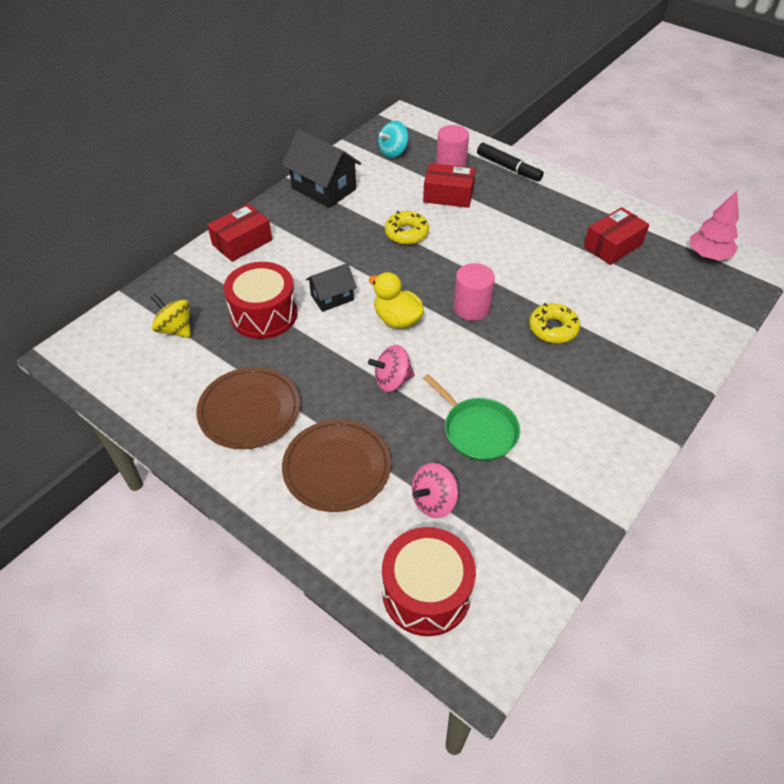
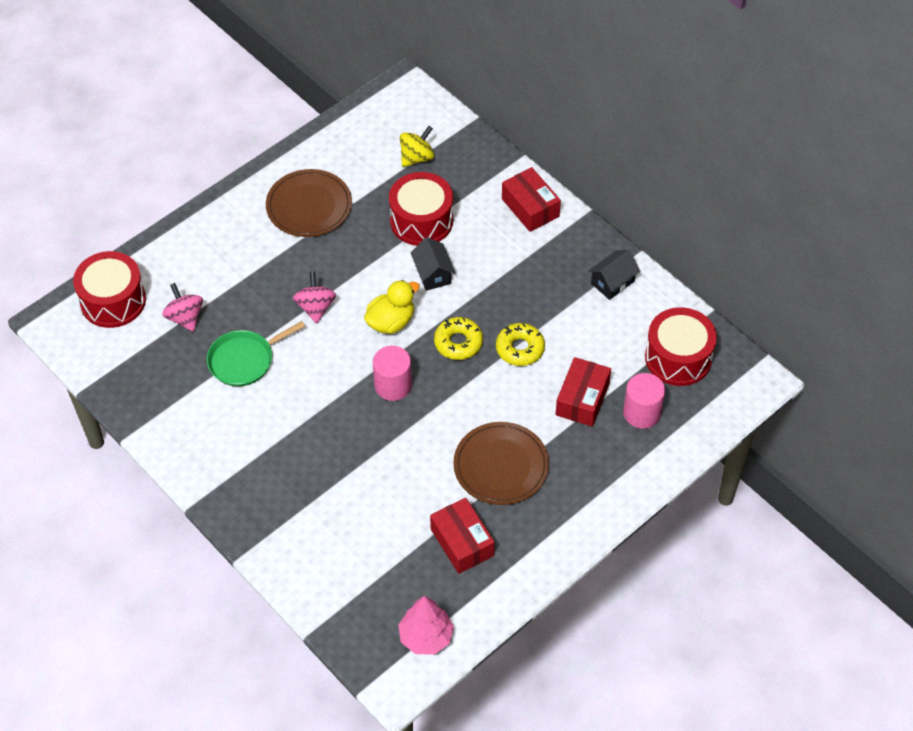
camera: 100 degrees right, 5 degrees up
(323, 188) = (612, 282): black house -> black house, size x0.59
(337, 467) = (235, 259): brown plate -> brown plate (501, 466)
(393, 152) = (678, 358): turquoise spinning top -> red drum
(508, 168) = (628, 473): black marker -> none
(553, 328) = (348, 448): yellow donut -> yellow donut (458, 342)

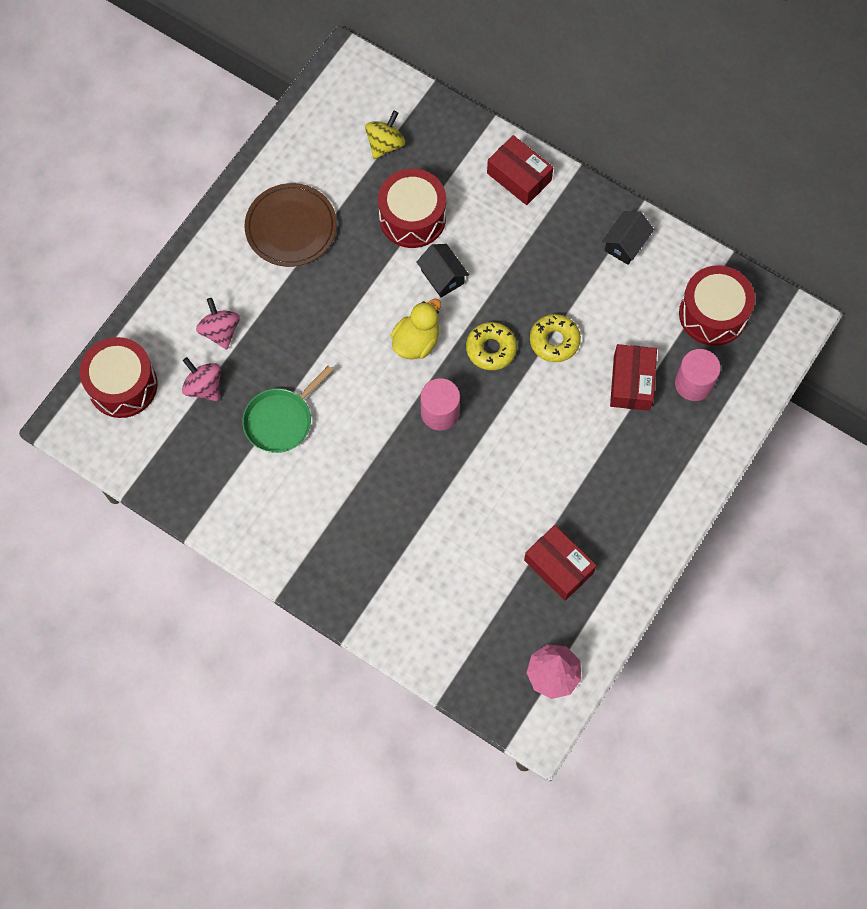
camera: 15 degrees left, 15 degrees up
(315, 307) = (334, 343): pink spinning top -> pink spinning top (220, 331)
(501, 466) = (572, 475): brown plate -> none

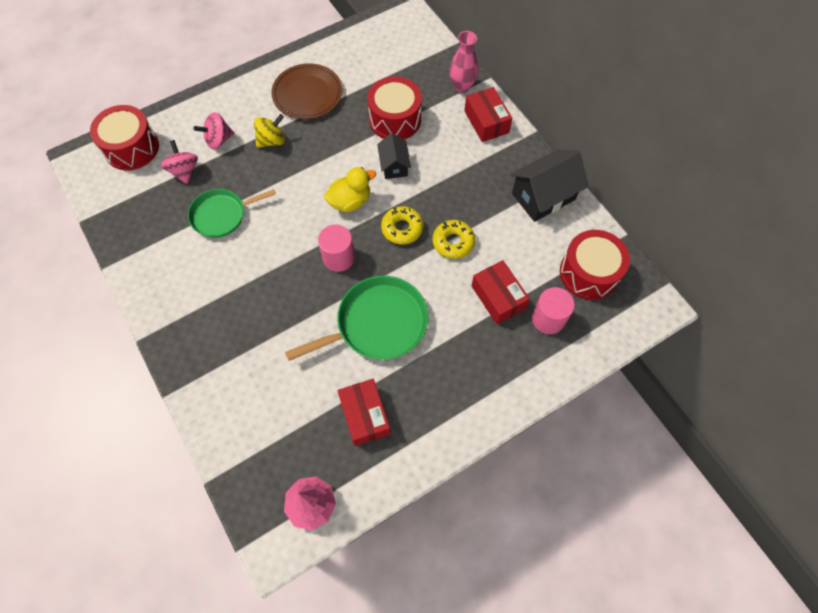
camera: 25 degrees right, 5 degrees down
(220, 331) = (218, 140): pink spinning top -> pink spinning top turned 120 degrees counterclockwise
(385, 144) = (403, 67): yellow spinning top -> yellow spinning top (272, 141)
(468, 141) = (462, 86): none -> pink vase
(521, 467) = (377, 324): none -> green pan
(625, 244) = (543, 196): black house -> black house, size x1.70
(631, 382) = (498, 297): red box -> red box turned 60 degrees counterclockwise

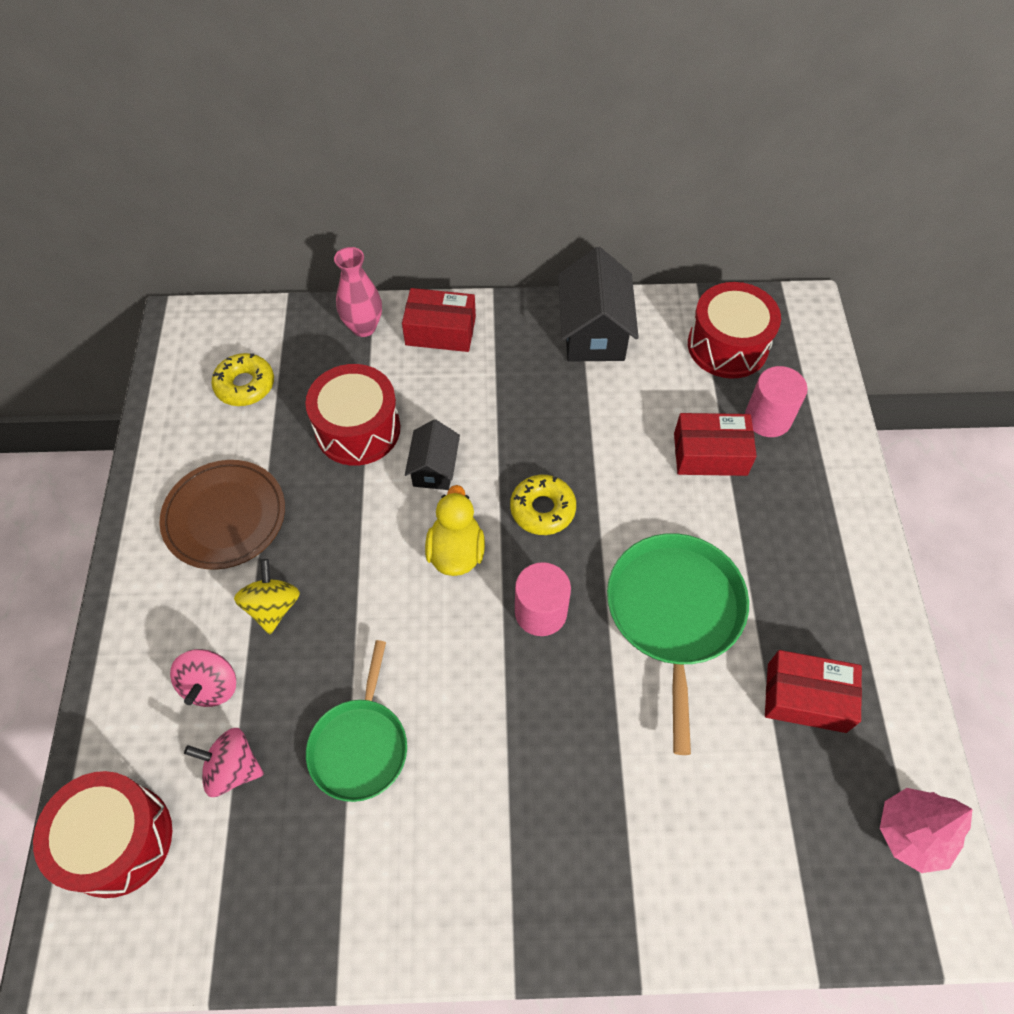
camera: 60 degrees left, 5 degrees down
(394, 165) = (434, 468): black house -> black house turned 75 degrees clockwise
(453, 242) = (601, 461): yellow donut -> yellow donut (245, 385)

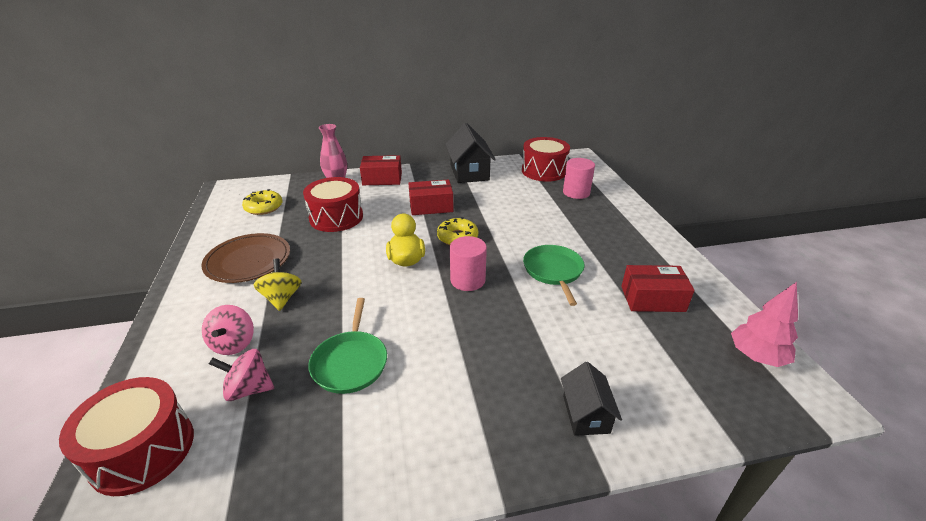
camera: 10 degrees left, 25 degrees down
(434, 468) = (386, 228): black house -> black house (586, 414)
(674, 613) = (553, 271): green pan -> green pan, size x0.66
(710, 454) = (549, 207): red box -> red box (431, 206)

